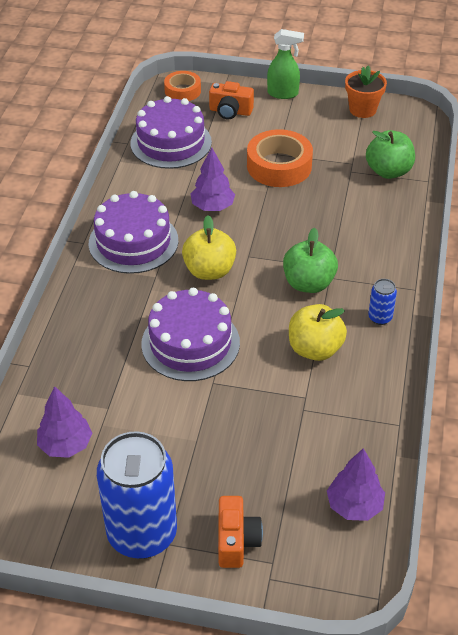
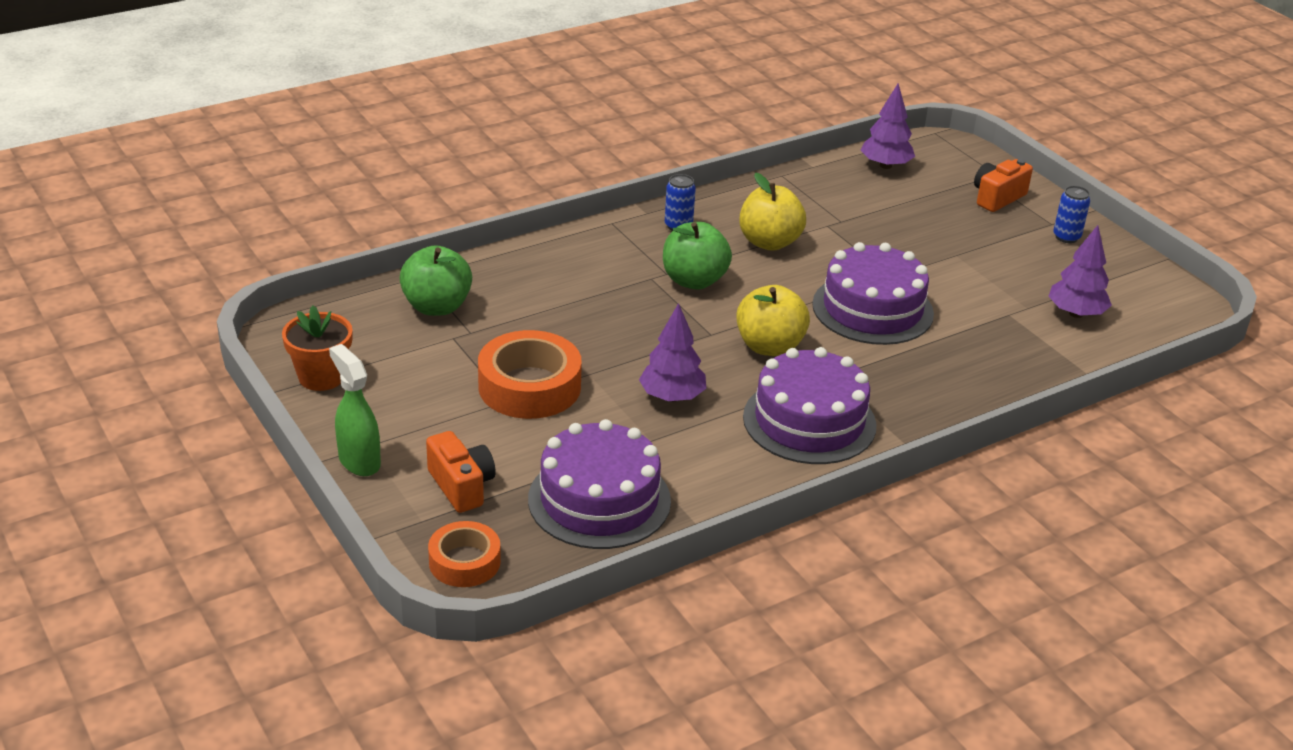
camera: 135 degrees left, 10 degrees down
(142, 534) = (1066, 237): blue can -> blue can, size x0.41

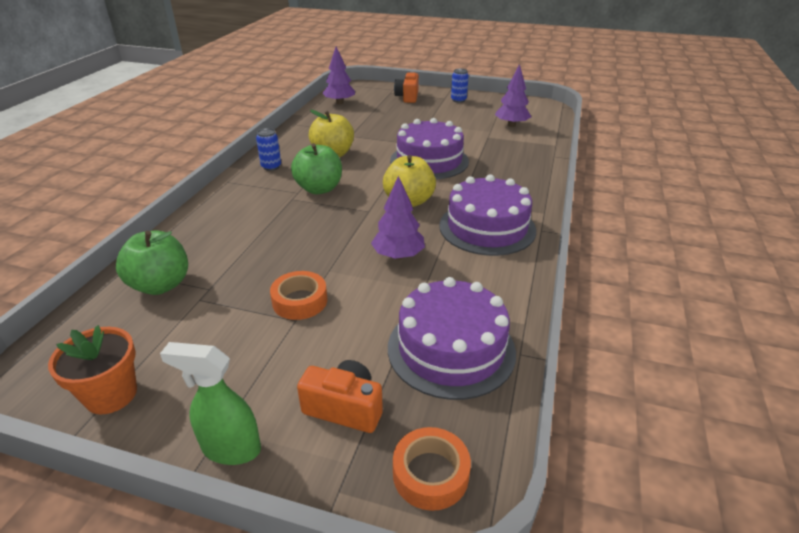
camera: 40 degrees left, 0 degrees up
(529, 386) = (300, 301): orange tape -> orange tape, size x0.61

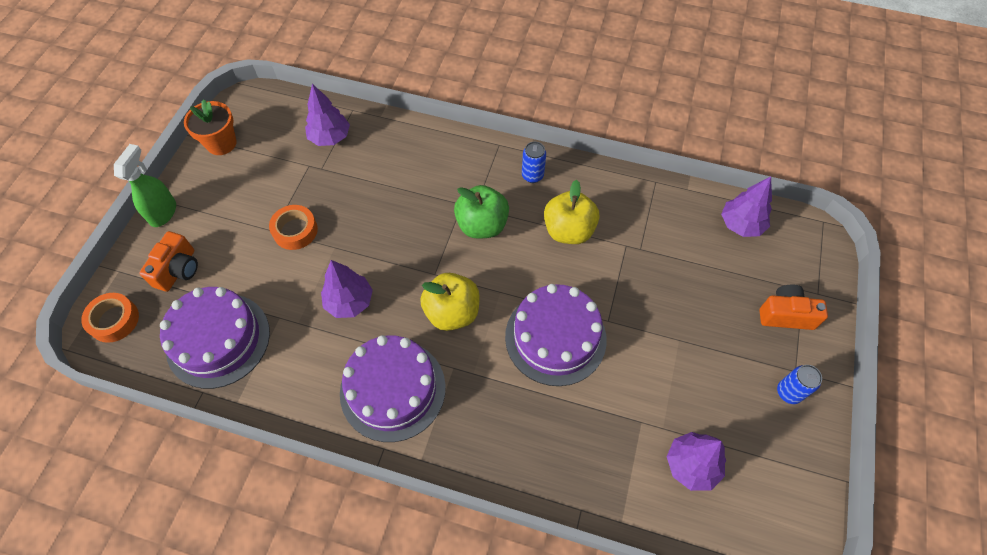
camera: 90 degrees right, 25 degrees up
(161, 285) = (330, 137): green apple -> purple tree

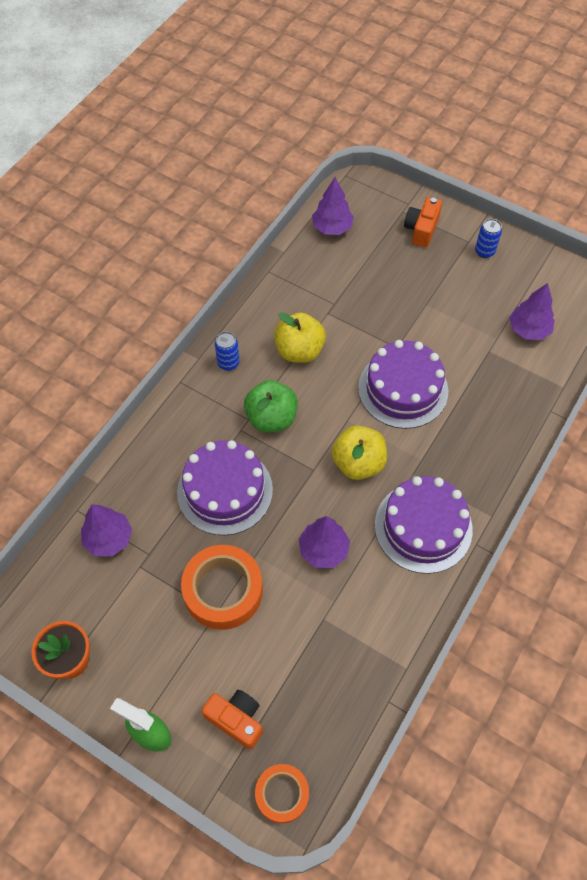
camera: 75 degrees left, 0 degrees up
(218, 340) = (334, 681): purple cake -> purple cake (225, 491)
(295, 231) = (223, 591): orange tape -> orange tape, size x1.65

